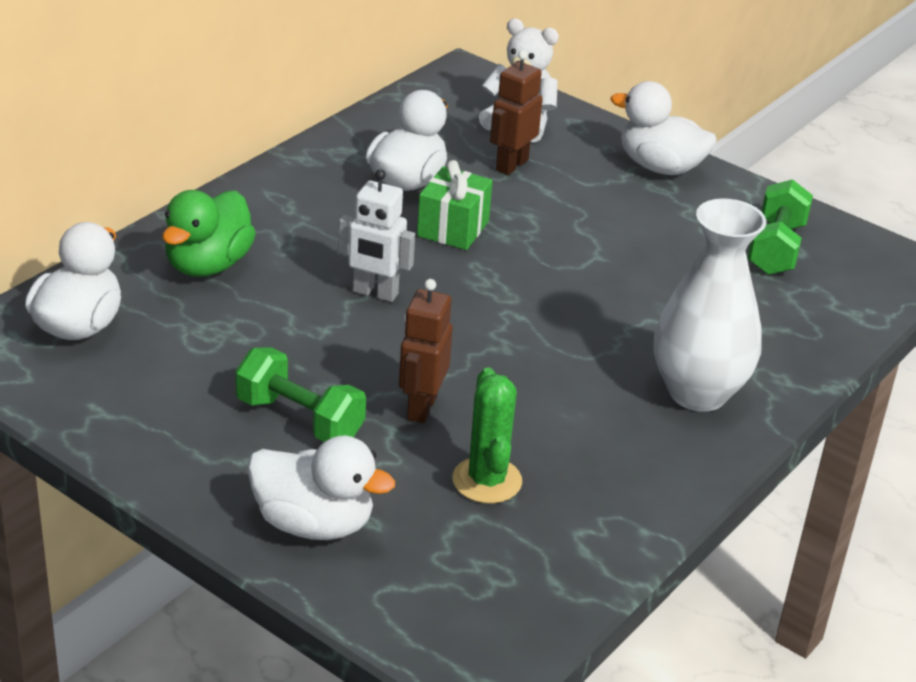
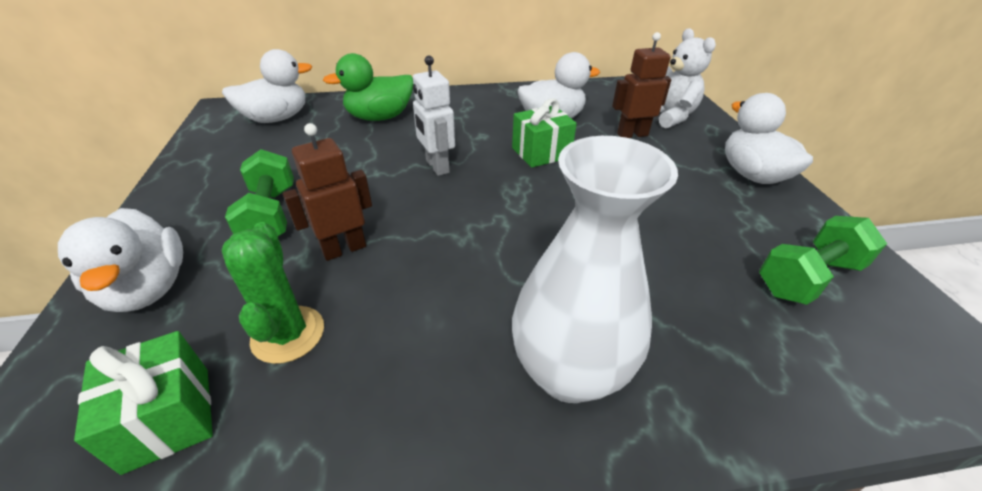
camera: 45 degrees right, 5 degrees up
(487, 480) = (288, 334): green cactus -> green cactus turned 45 degrees counterclockwise
(495, 561) = (168, 418): none -> green gift

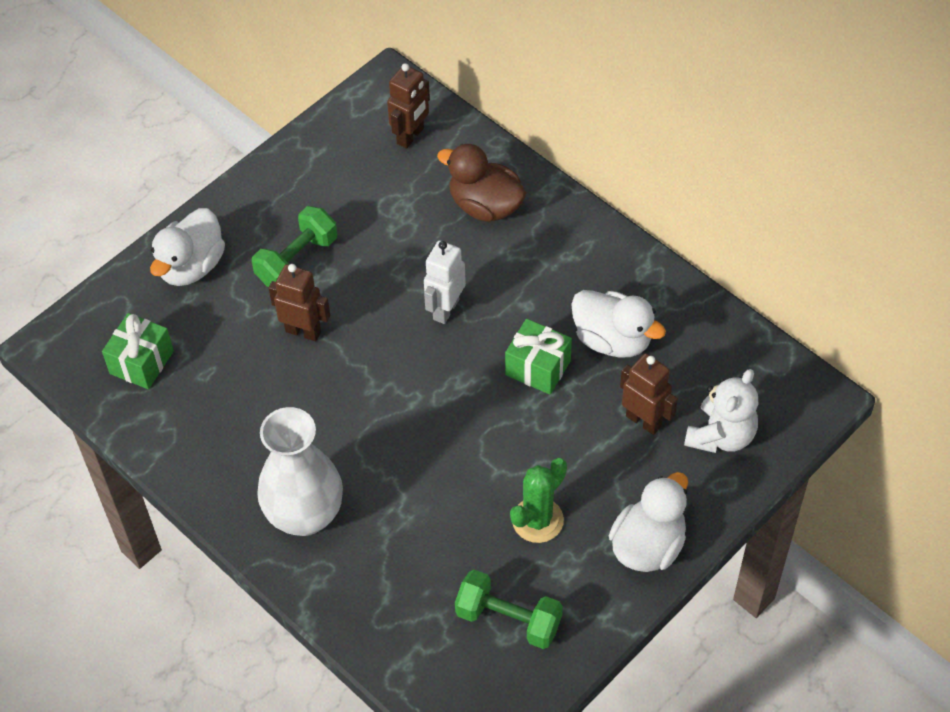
camera: 55 degrees right, 15 degrees up
(277, 118) = (410, 136): white duck -> brown robot
(288, 334) = (220, 364): green cactus -> green cactus (537, 520)
(380, 117) = (485, 206): green duck -> brown duck

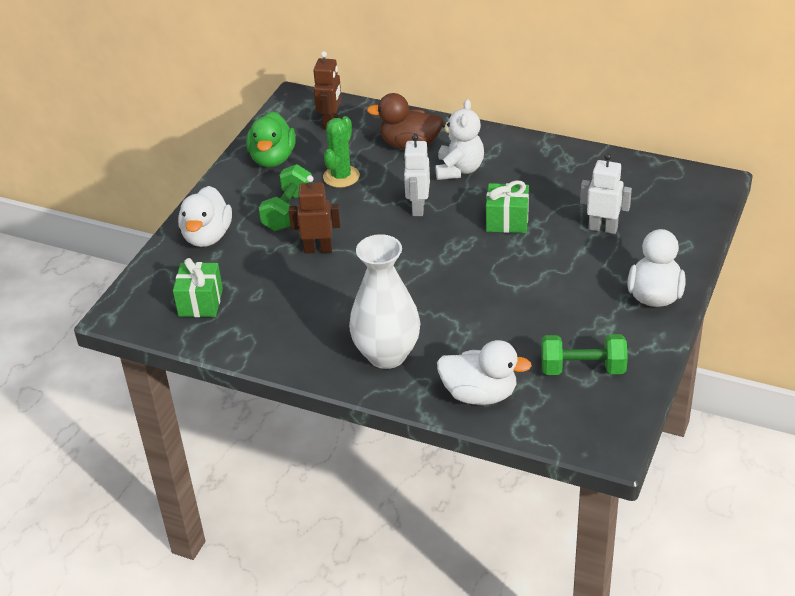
camera: 20 degrees left, 15 degrees down
(317, 171) = (273, 159): none -> green duck
(537, 520) = (565, 305): green cactus -> green cactus (341, 176)
(612, 340) = (550, 191): white duck -> white duck (480, 394)
(643, 421) = (603, 228): brown robot -> white robot
(721, 435) = (662, 221): white teddy bear -> white teddy bear (459, 170)

